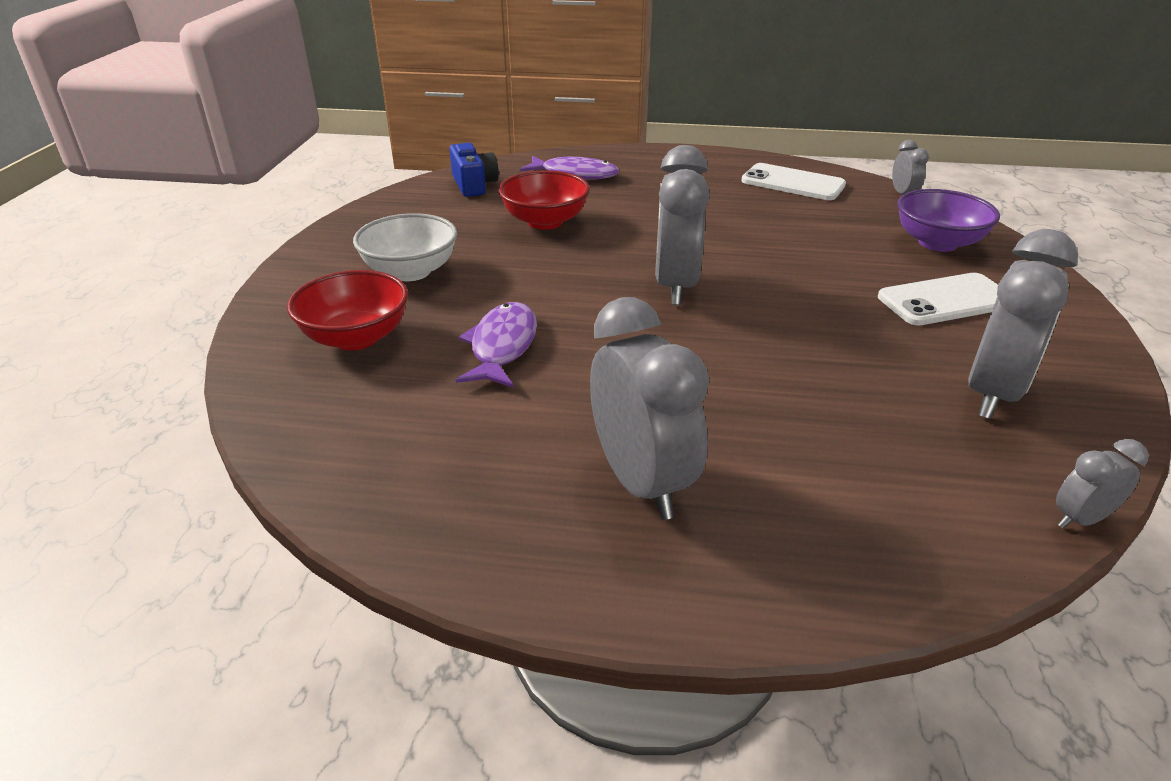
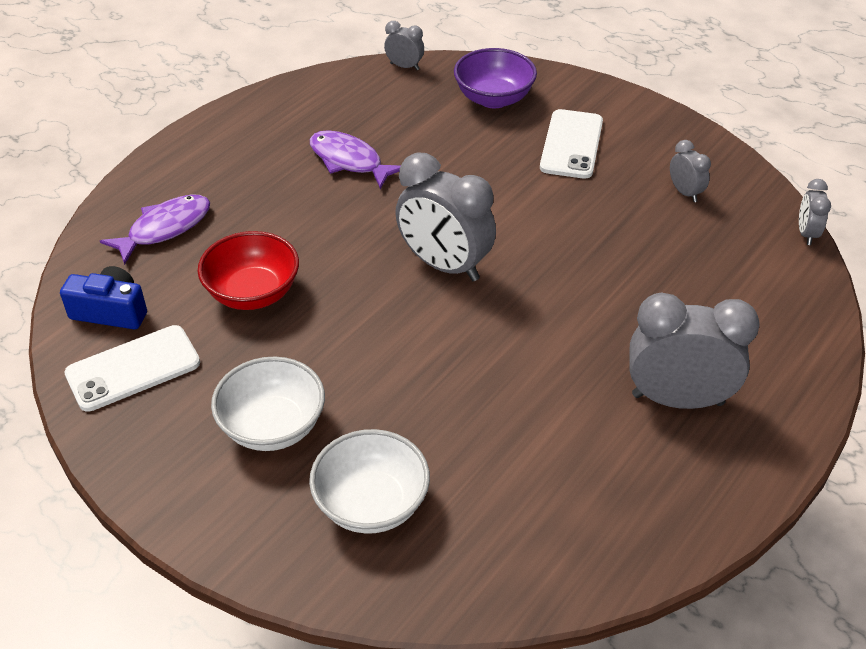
camera: 60 degrees left, 10 degrees up
(356, 337) = (371, 504): red bowl -> white bowl
(502, 346) = (459, 408): purple fish -> purple fish (349, 161)
(792, 183) = (326, 108): white phone -> white phone (133, 368)
(993, 393) = (685, 192): grey clock -> grey clock, size x0.48

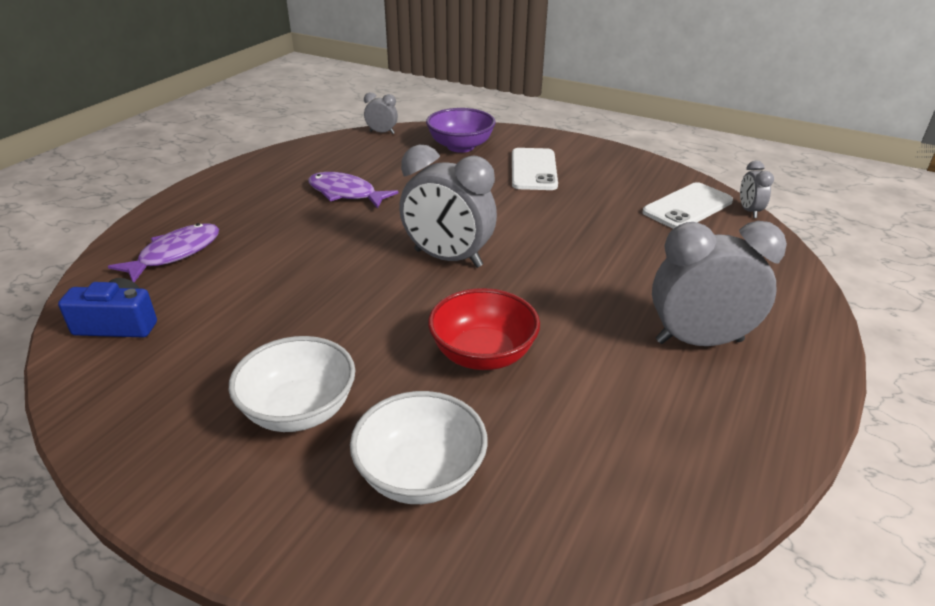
camera: 10 degrees left, 10 degrees down
(133, 368) = (141, 373): white phone -> white phone (687, 207)
(253, 293) = (266, 296): red bowl -> red bowl (483, 354)
(685, 192) = (638, 193): grey clock -> none

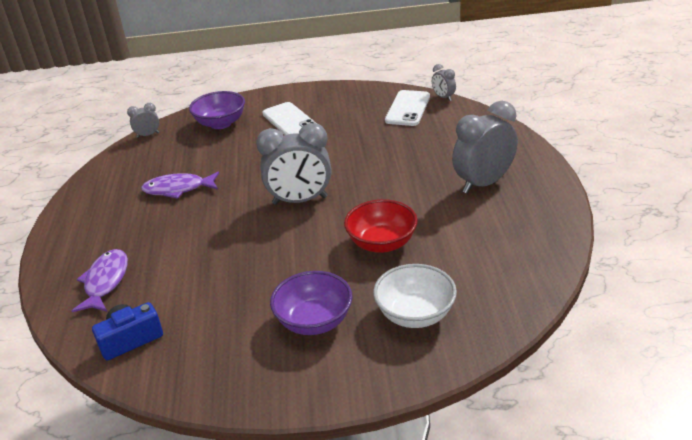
camera: 30 degrees left, 0 degrees up
(299, 410) = (314, 321): white bowl -> purple bowl

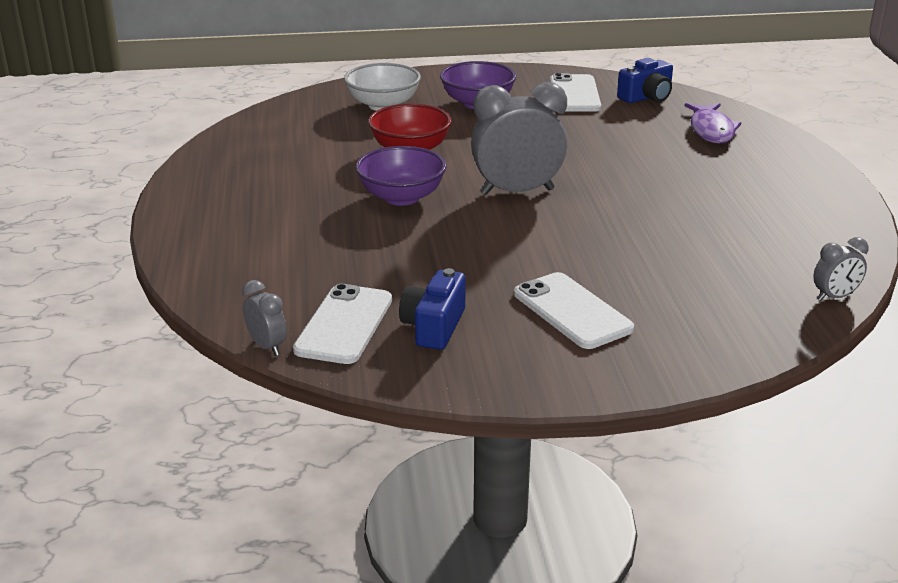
camera: 175 degrees right, 5 degrees down
(178, 189) = (702, 211): purple fish -> none
(205, 343) = (574, 94): none -> white phone
(220, 123) = (707, 313): purple bowl -> purple bowl (401, 197)
(362, 110) = (434, 326): none -> blue camera
(483, 183) = (266, 201): grey clock -> none

